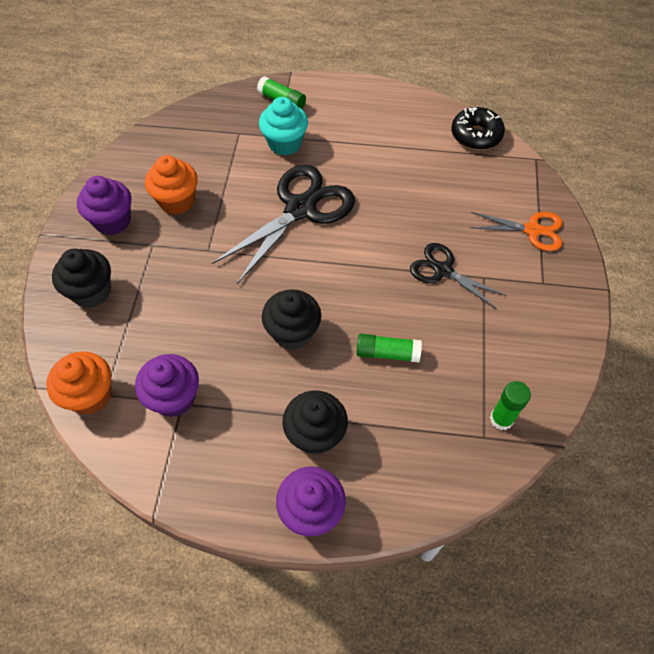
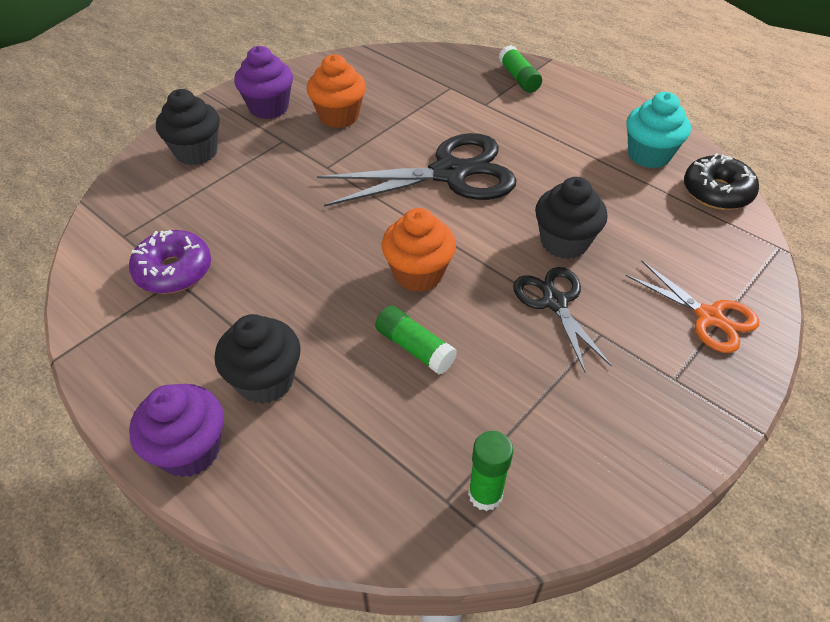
camera: 35 degrees right, 10 degrees down
(90, 395) = (111, 230): orange cupcake -> orange cupcake (418, 274)
(174, 398) = (174, 271): purple cupcake -> purple donut
(285, 143) = (487, 113): turquoise cupcake -> turquoise cupcake (649, 155)
(293, 333) = (335, 275): black cupcake -> black cupcake (564, 242)

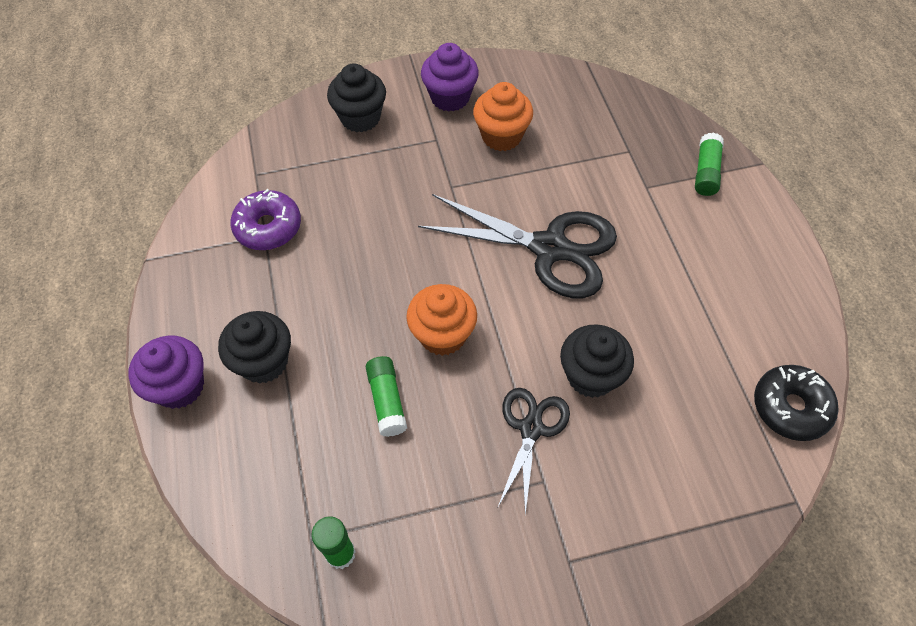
camera: 35 degrees right, 10 degrees up
(649, 155) = (759, 329): turquoise cupcake -> none
(709, 317) = (655, 527): orange scissors -> none

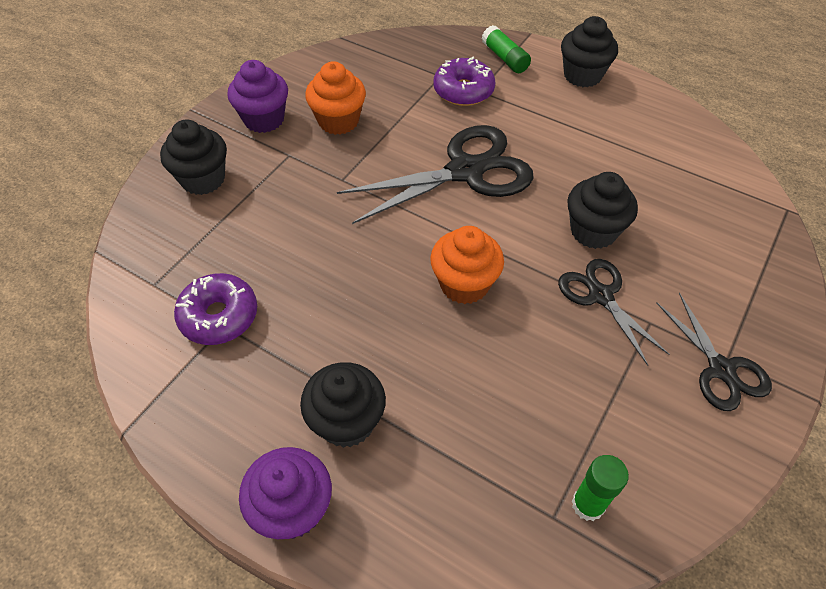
camera: 45 degrees left, 5 degrees down
(387, 400) = (482, 364): green glue stick -> none
(552, 564) = (721, 369): none -> black scissors
(632, 177) = (463, 91): none -> purple donut
(760, 237) = (582, 75): none -> black cupcake
(790, 407) = (719, 159): black donut -> none

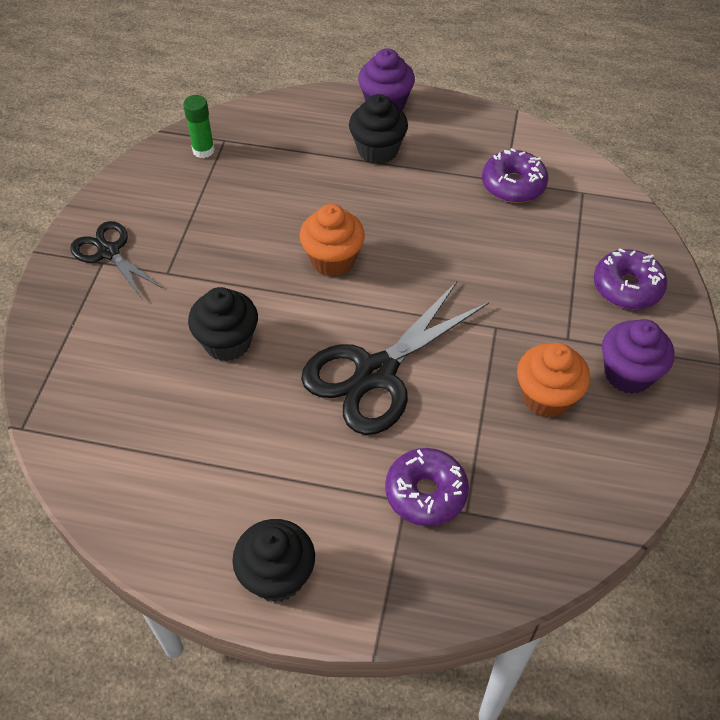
camera: 160 degrees right, 0 degrees up
(203, 179) = (627, 287): black cupcake -> purple donut
(505, 58) = (394, 576): green glue stick -> none
(600, 295) = (212, 283): black scissors -> none

